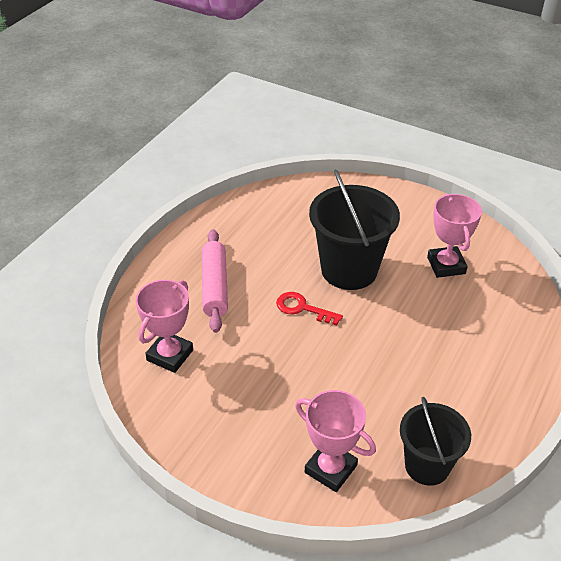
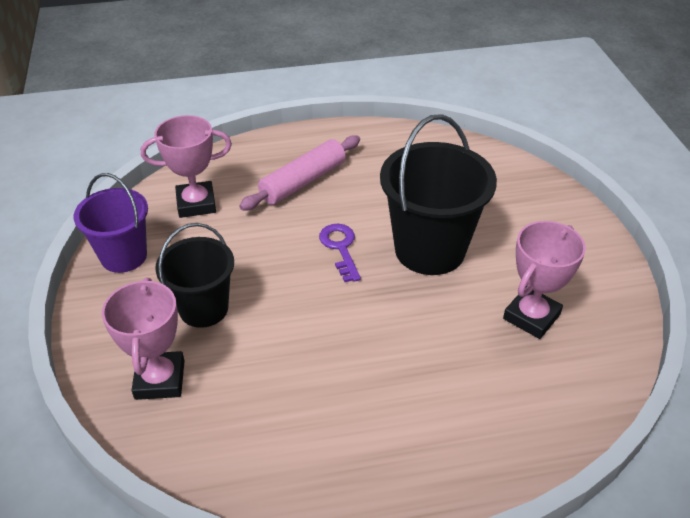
camera: 50 degrees right, 0 degrees up
(181, 427) = (124, 256): none -> purple bucket
(302, 308) = (340, 248): red key -> purple key
(427, 465) = (228, 454): black bucket -> black bucket (204, 309)

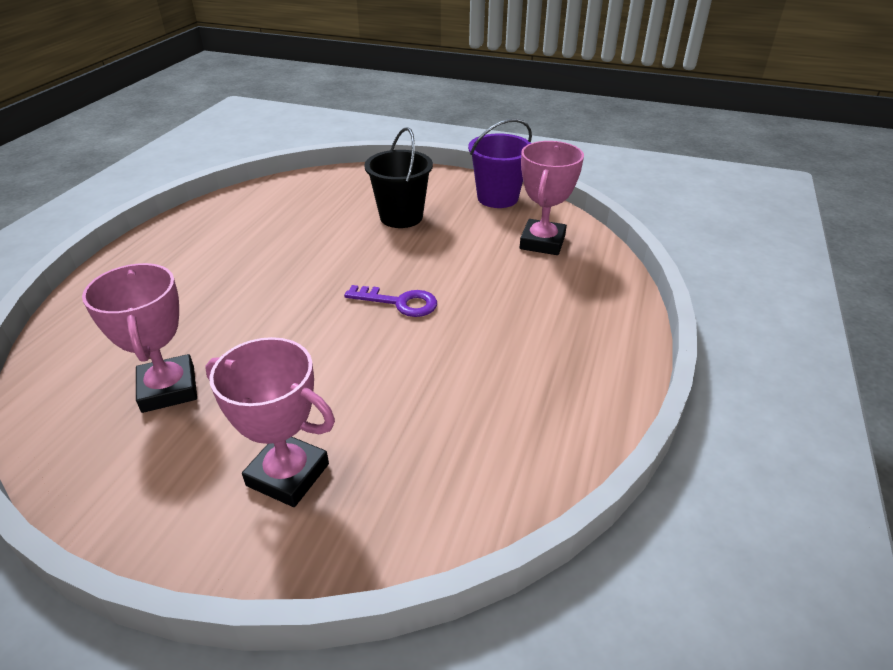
camera: 120 degrees right, 5 degrees down
(160, 380) = (354, 189): pink trophy -> pink trophy (288, 475)
(303, 181) = (530, 314): pink rolling pin -> none
(430, 250) = (334, 361): black bucket -> none

